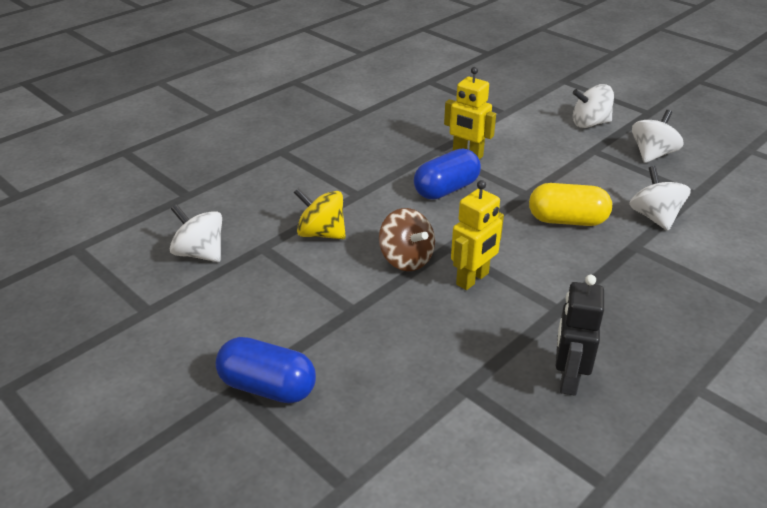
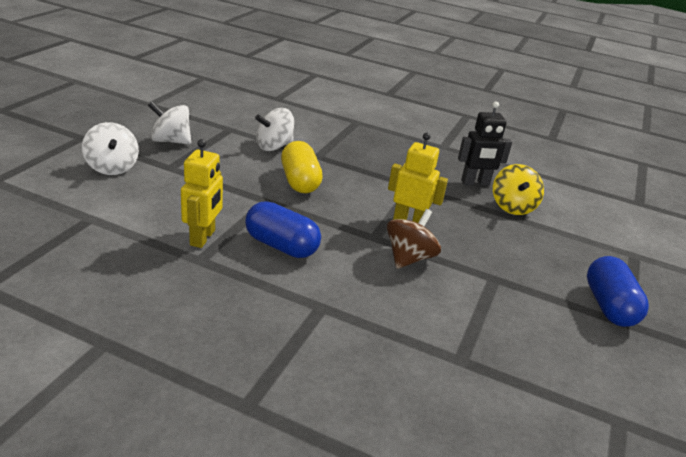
camera: 115 degrees left, 5 degrees down
(200, 253) = (509, 411): white spinning top -> none
(321, 233) = (408, 319): yellow spinning top -> yellow spinning top (512, 207)

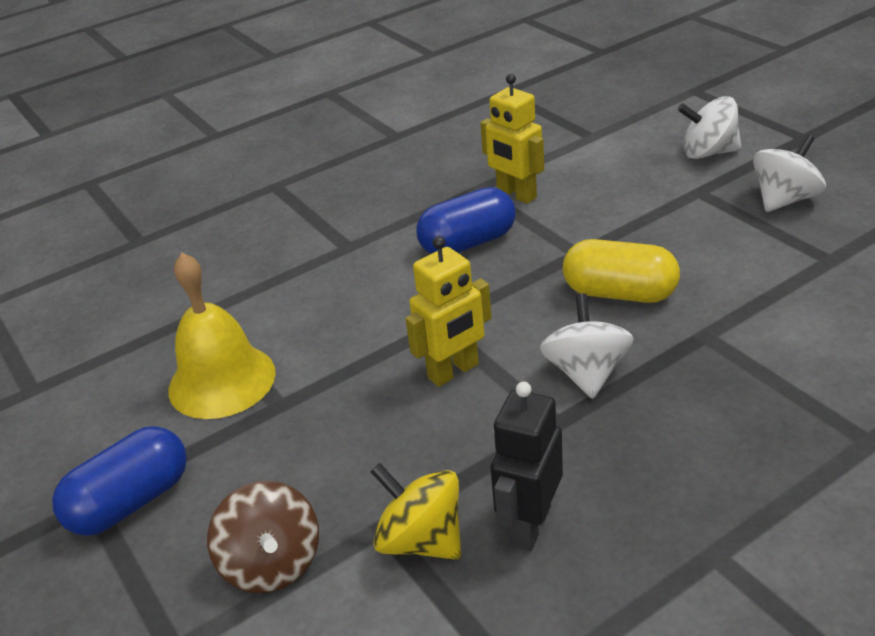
camera: 130 degrees right, 5 degrees up
(274, 146) = (751, 293): white spinning top -> white spinning top (586, 373)
(409, 258) = (375, 339): brown spinning top -> brown spinning top (272, 563)
(503, 312) = (222, 381): none -> yellow bell
(609, 306) = (131, 502): blue capsule -> blue capsule turned 75 degrees counterclockwise

